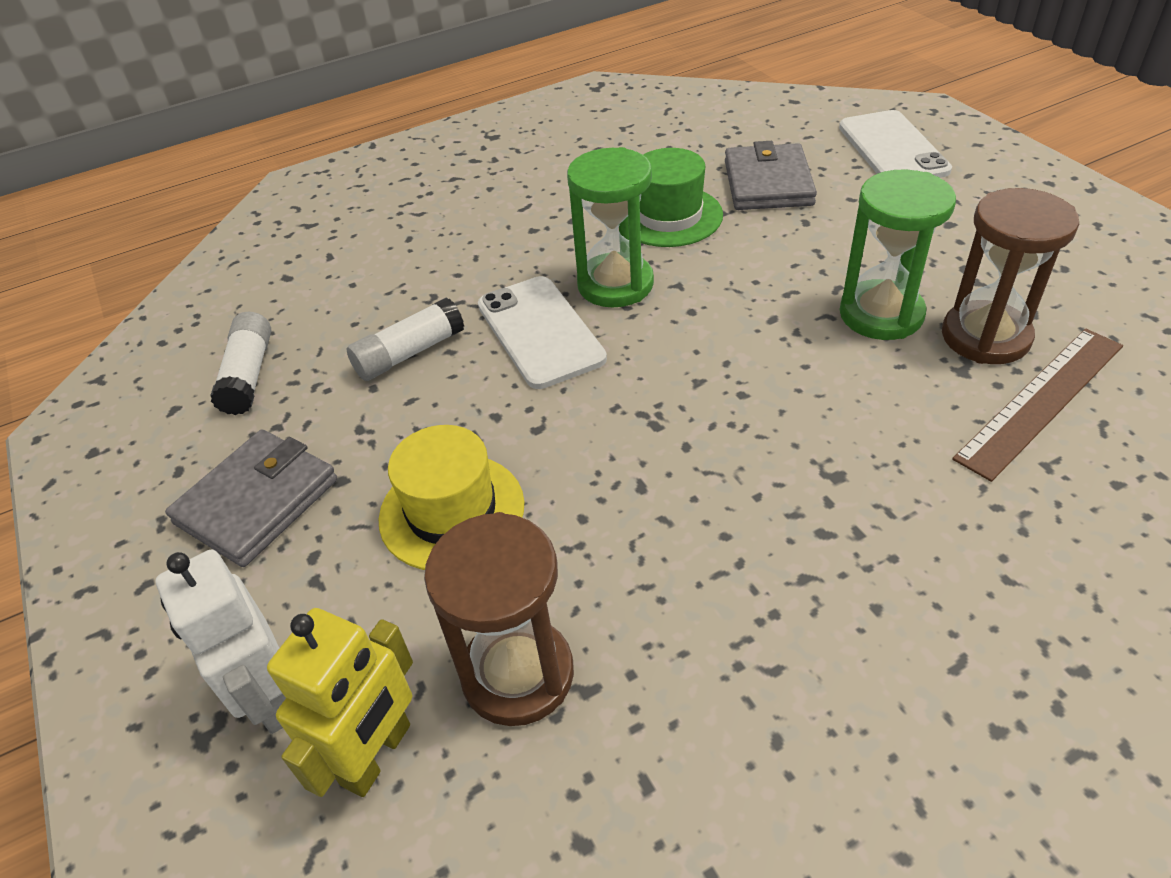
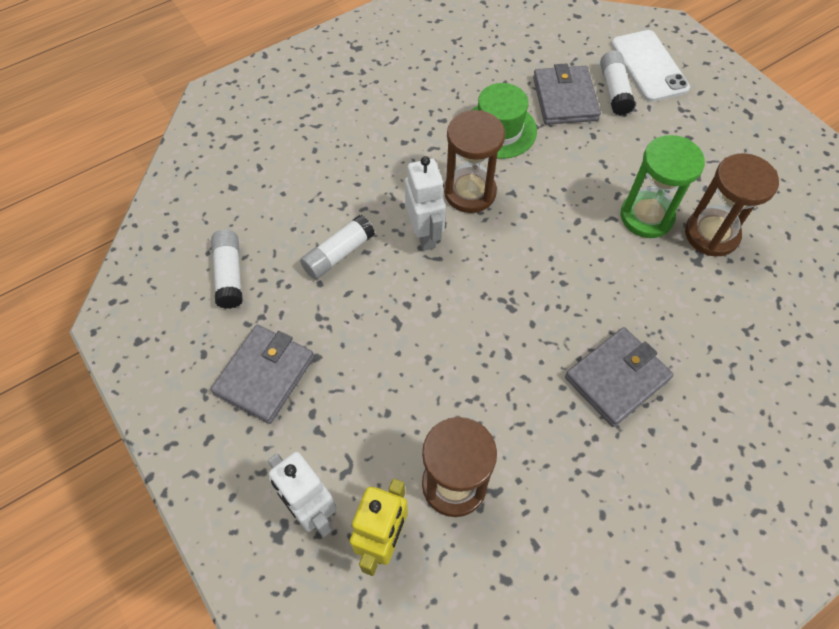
camera: 10 degrees left, 15 degrees up
(452, 511) = (393, 377): yellow hat -> none
(540, 332) = (425, 234): white phone -> white robot
(615, 284) = (470, 192): green hourglass -> brown hourglass
(819, 526) = (617, 378): none -> grey wallet
(840, 174) = (614, 90): none -> white glue stick
(1041, 400) = (744, 283): brown ruler -> none

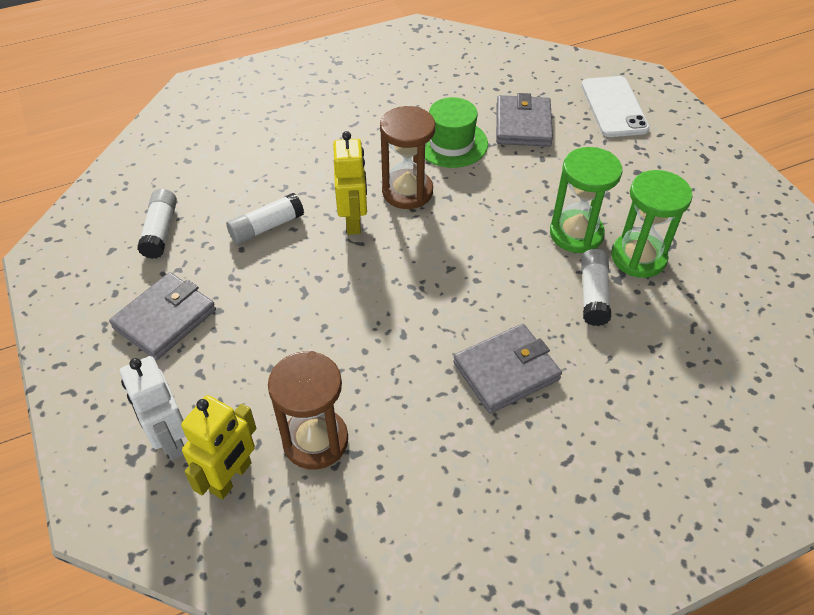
camera: 10 degrees right, 10 degrees down
(425, 234) = (353, 221): white robot -> yellow robot
(614, 90) = (574, 123): white glue stick -> white glue stick (593, 294)
(711, 234) = (638, 257): brown hourglass -> green hourglass

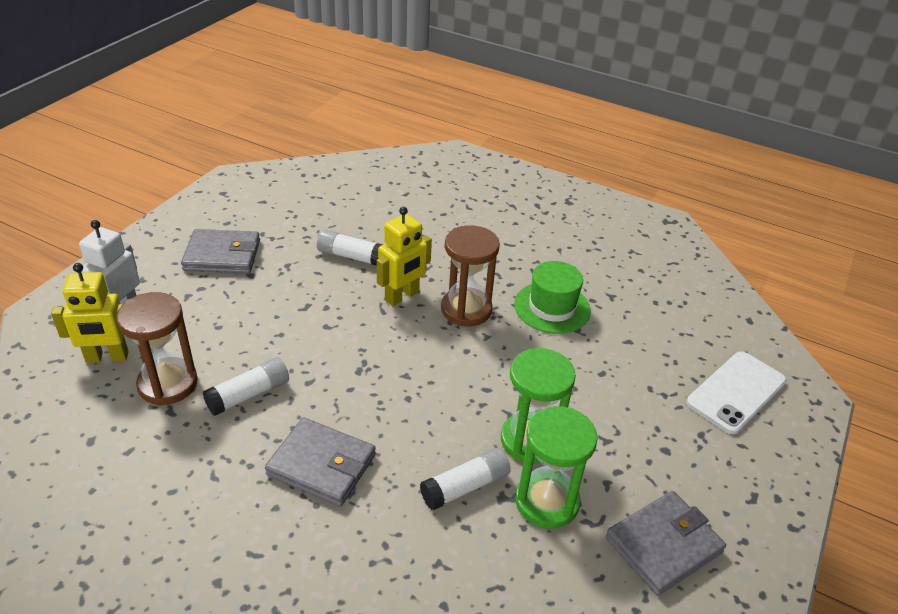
camera: 50 degrees right, 10 degrees down
(160, 231) = (299, 212): white glue stick -> white glue stick (248, 394)
(523, 125) = (630, 340): grey wallet -> grey wallet (663, 545)

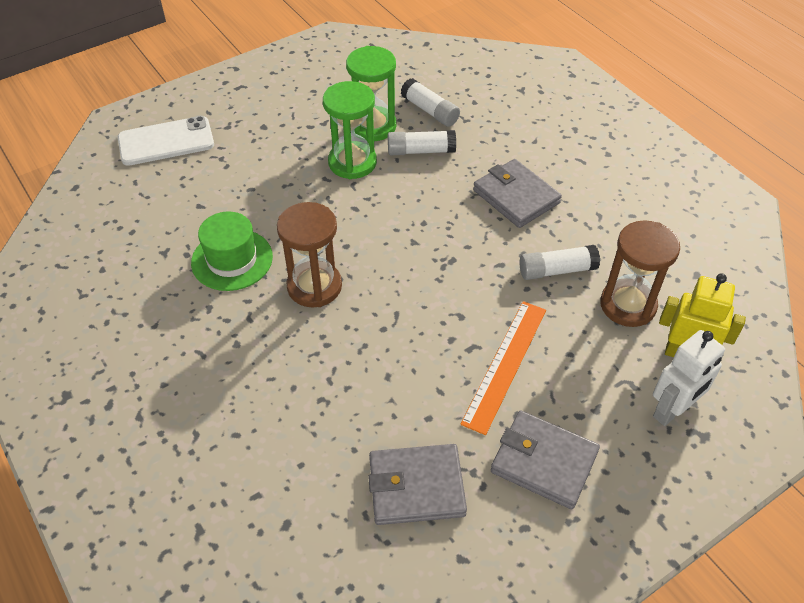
camera: 150 degrees left, 10 degrees up
(272, 303) = (505, 365): none -> orange ruler
(351, 256) = (390, 401): white glue stick -> white glue stick (430, 111)
(402, 296) = (366, 324): yellow robot -> none
(663, 545) = (322, 85): grey wallet -> grey wallet (416, 487)

